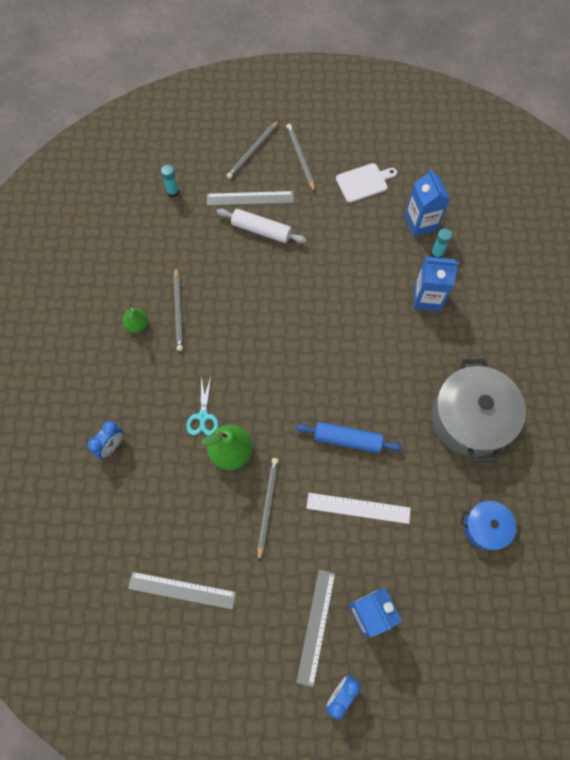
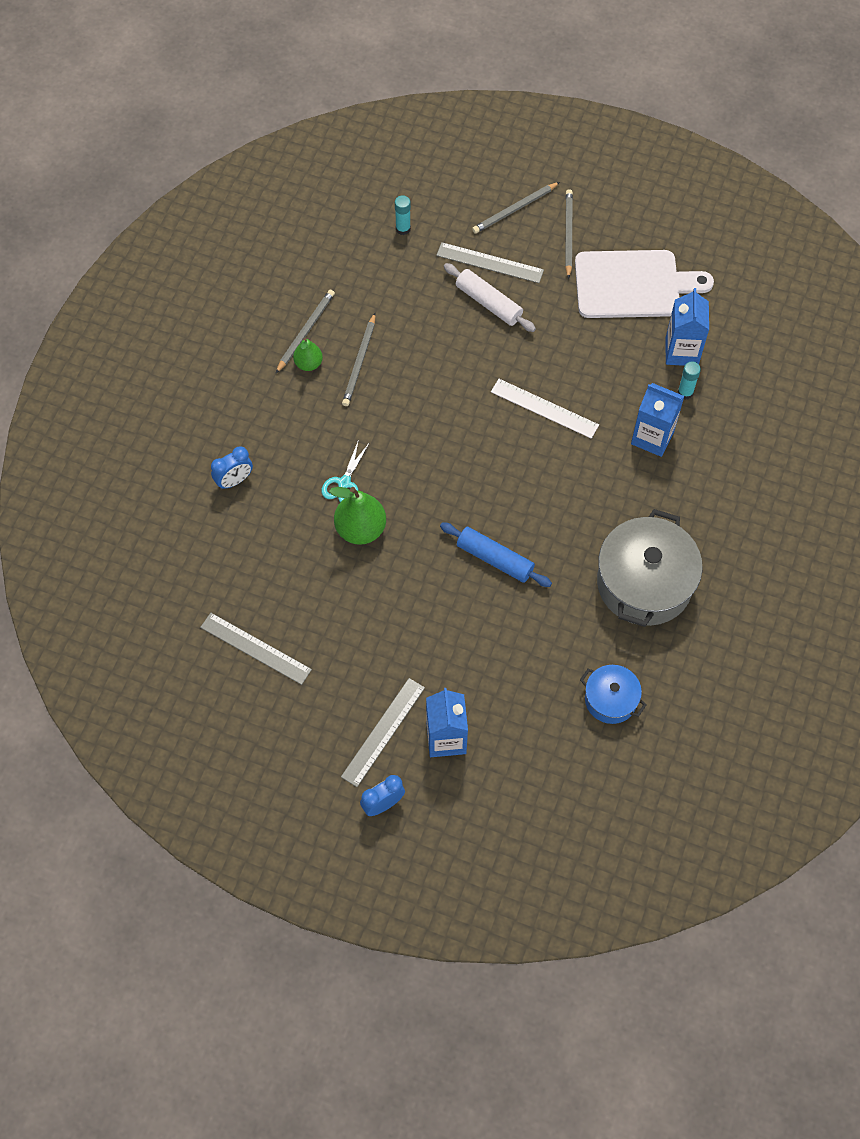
camera: 20 degrees right, 5 degrees down
(267, 507) = (378, 598): grey pencil -> grey pencil (305, 332)
(358, 508) = (477, 632): white ruler -> white ruler (544, 408)
(364, 182) = (633, 285): white cutting board -> white cutting board, size x1.80

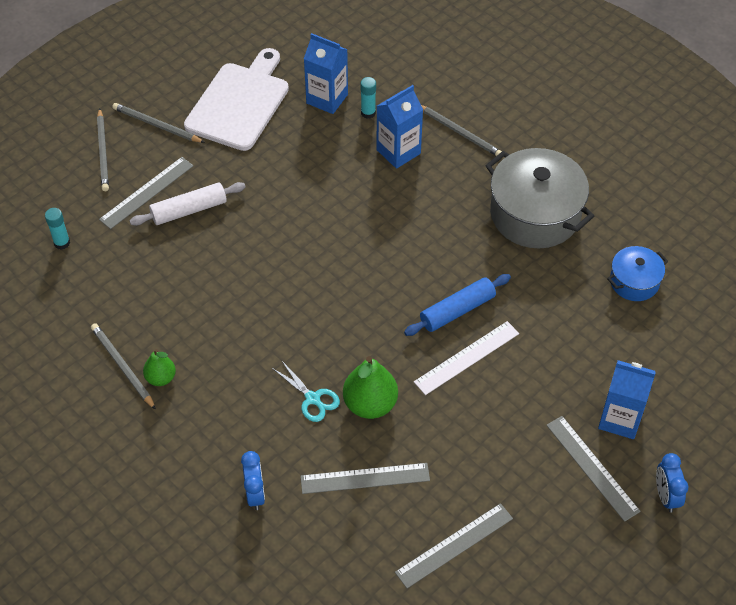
camera: 65 degrees left, 10 degrees down
(286, 555) = (365, 478): none -> grey ruler
(360, 362) = (186, 334): grey pencil -> grey pencil (459, 132)
(544, 408) = (325, 214): white ruler -> white ruler (467, 357)

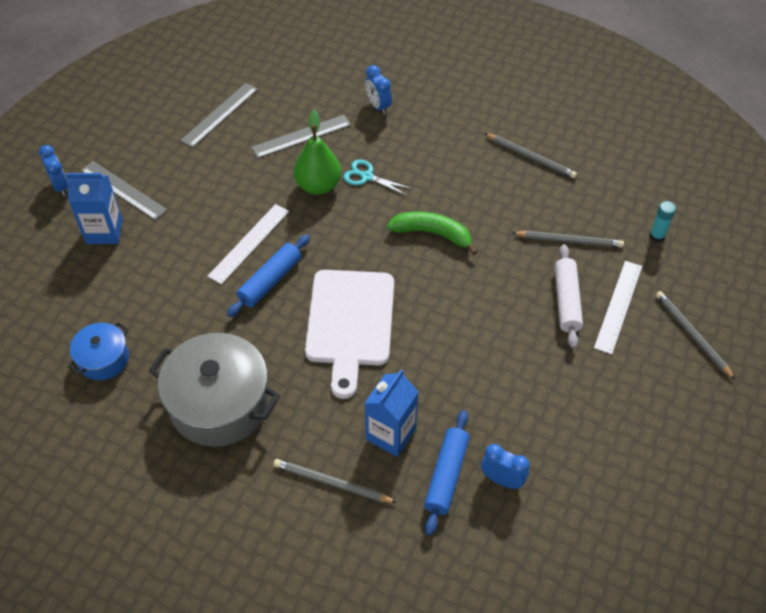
camera: 160 degrees right, 0 degrees up
(147, 192) = (618, 306): grey ruler -> white ruler
(157, 125) = (662, 383): grey pencil -> grey pencil (569, 240)
(161, 378) = (495, 158): green pear -> none
(189, 210) = (566, 301): white rolling pin -> white rolling pin turned 45 degrees counterclockwise
(239, 103) = (595, 440): white cutting board -> white cutting board (350, 323)
(276, 311) = (432, 234): none -> green banana
(327, 99) = (502, 480): blue carton -> blue clock
(368, 113) = (446, 475): turquoise glue stick -> blue rolling pin

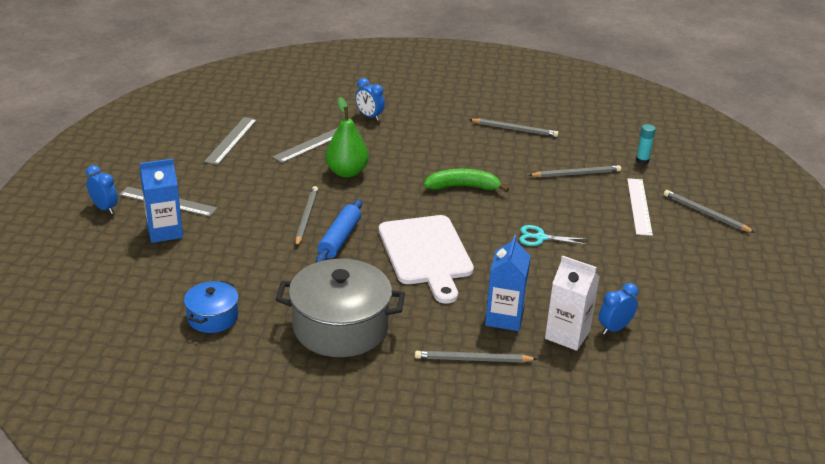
camera: 20 degrees left, 20 degrees down
(249, 243) = (306, 218): white ruler -> grey pencil
(366, 176) = (385, 160): turquoise scissors -> turquoise scissors (540, 237)
(446, 475) = (567, 335): blue rolling pin -> white carton
(502, 480) = (614, 328): blue clock -> blue clock turned 45 degrees counterclockwise
(566, 301) = (597, 210): white rolling pin -> none

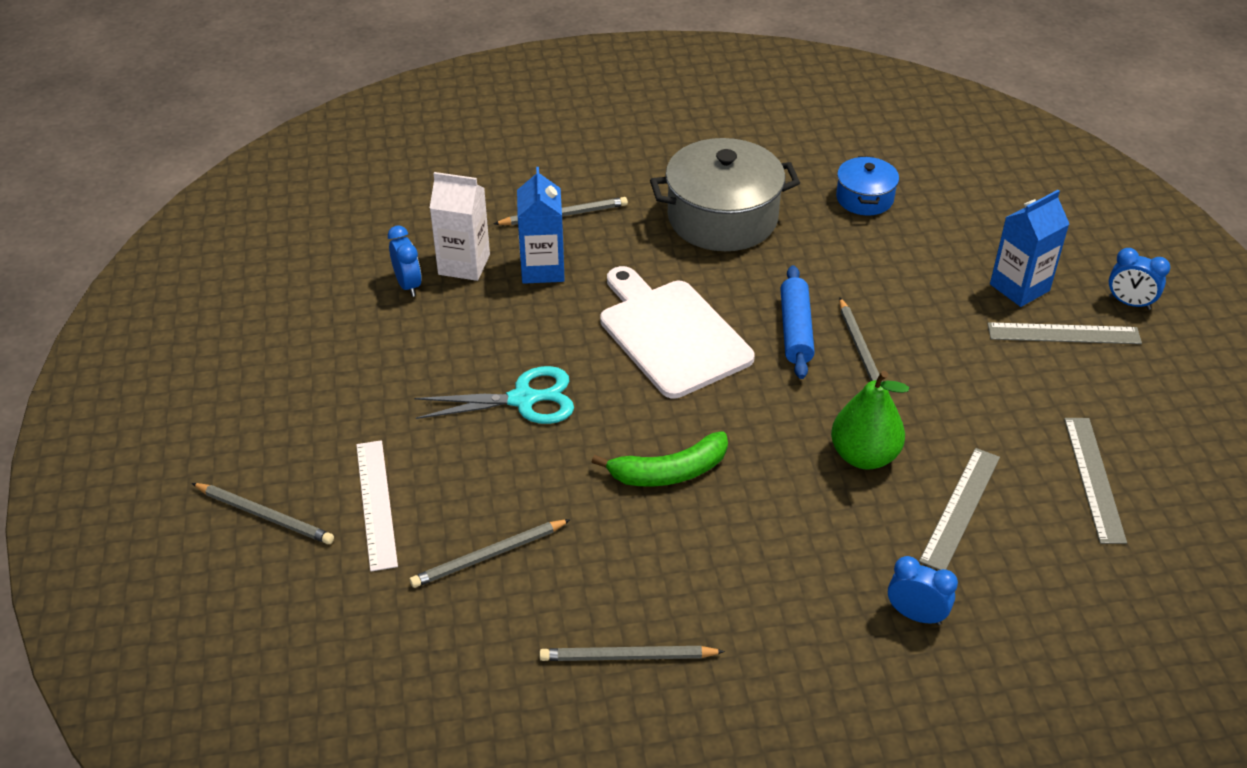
camera: 165 degrees right, 10 degrees up
(540, 237) = (524, 399): turquoise scissors -> turquoise scissors, size x1.54
(614, 328) = (408, 285): blue clock -> blue clock turned 60 degrees counterclockwise
(642, 161) = (369, 628): turquoise glue stick -> none

